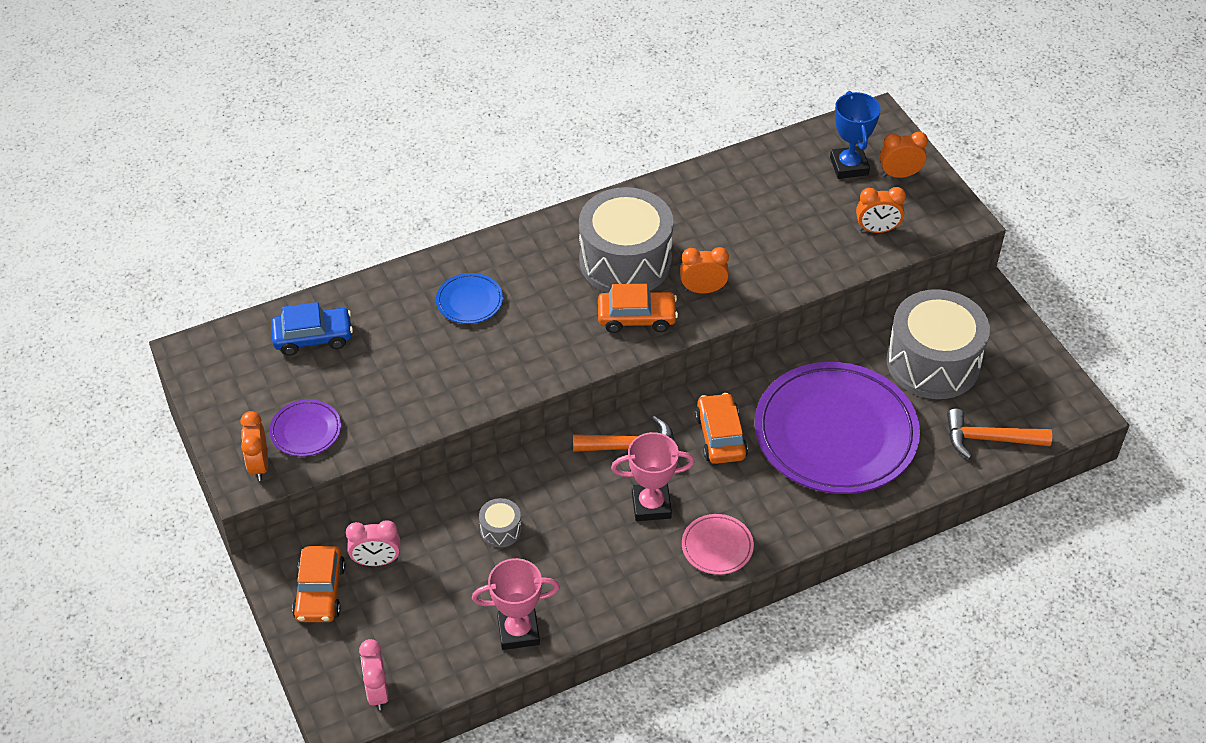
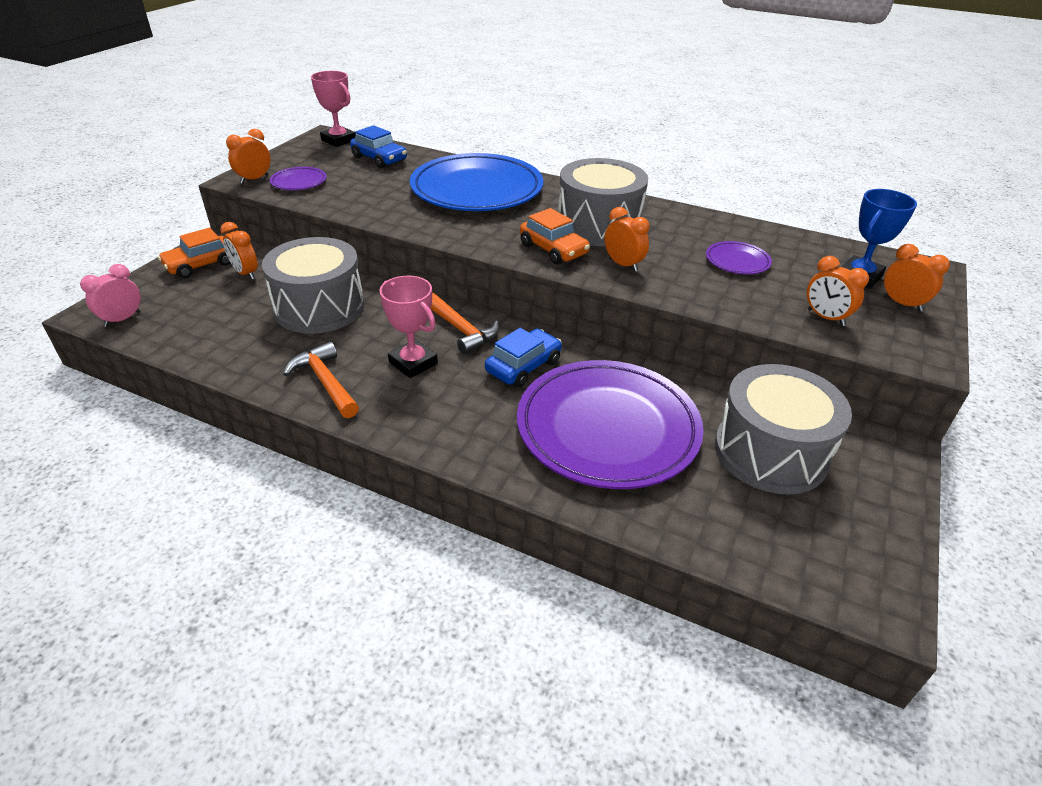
camera: 50 degrees right, 10 degrees down
(376, 561) = (246, 273): pink clock -> orange clock
(469, 301) = (477, 190): blue plate -> blue plate, size x2.39
(500, 530) = (319, 307): grey drum -> grey drum, size x2.42
(518, 631) = (225, 354): pink trophy -> pink trophy (338, 140)
(717, 547) = (404, 416): pink plate -> none
(720, 436) = (523, 366): orange car -> blue car
(764, 217) = (737, 261): none -> purple plate
(988, 439) = (740, 541): orange hammer -> orange hammer (325, 382)

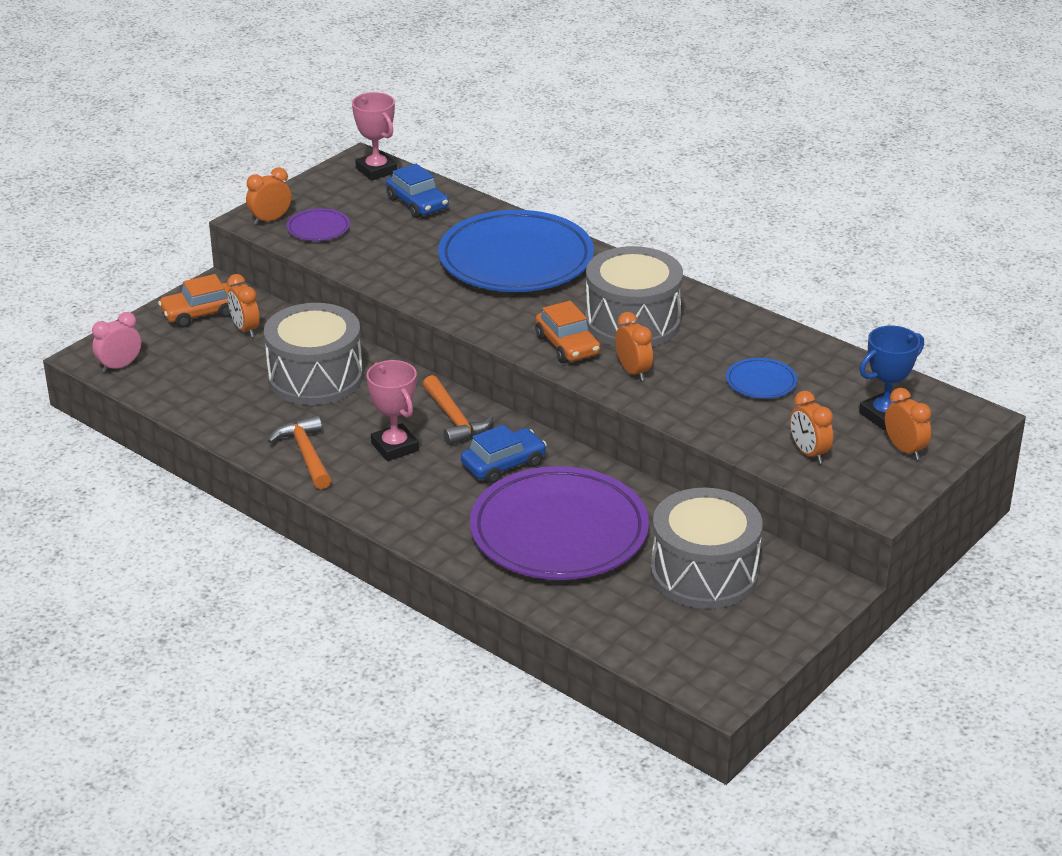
camera: 15 degrees right, 5 degrees down
(737, 261) = (761, 382): purple plate -> blue plate

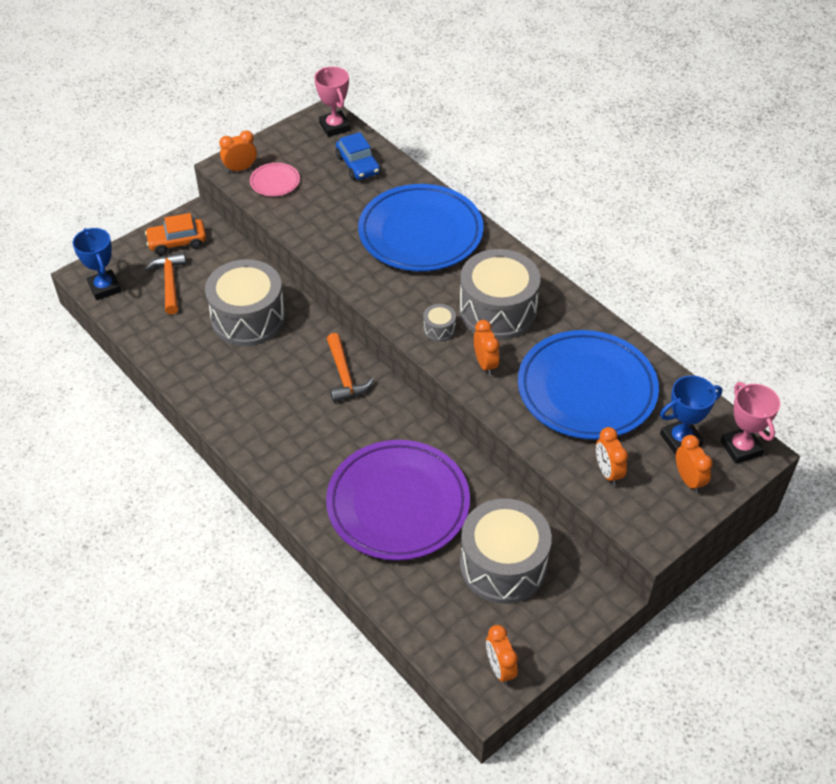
camera: 10 degrees right, 15 degrees up
(120, 366) = (104, 288): pink clock -> blue trophy
(245, 329) = (207, 262): orange clock -> orange clock (500, 668)
(306, 454) = (222, 395): orange hammer -> orange hammer (169, 282)
(318, 228) = (275, 182): purple plate -> pink plate
(395, 447) = (291, 397): pink trophy -> pink trophy (741, 448)
(503, 465) = (371, 427): blue car -> none
(567, 345) = (439, 329): orange car -> grey drum
(761, 382) = (586, 389): blue plate -> blue plate, size x2.39

